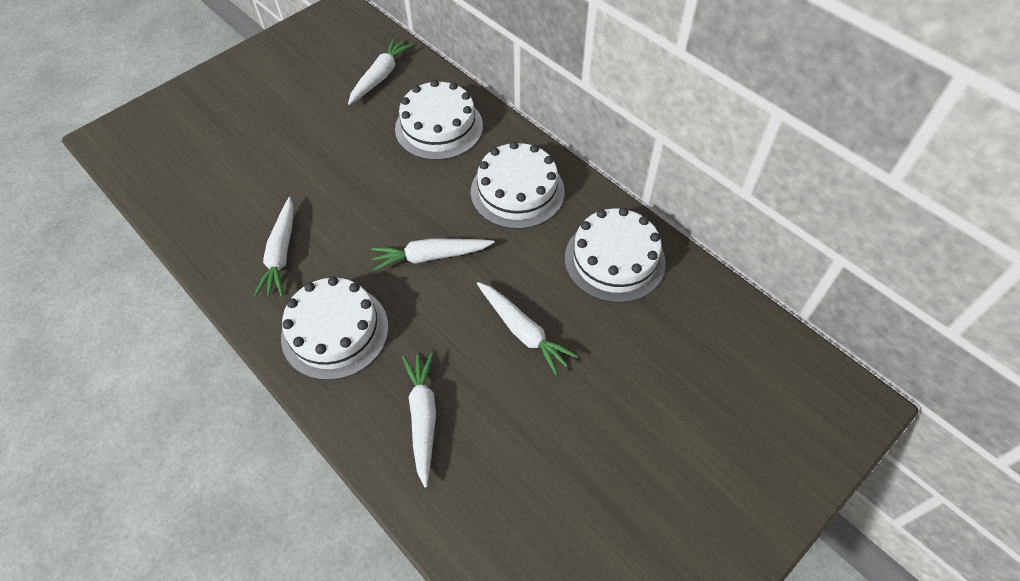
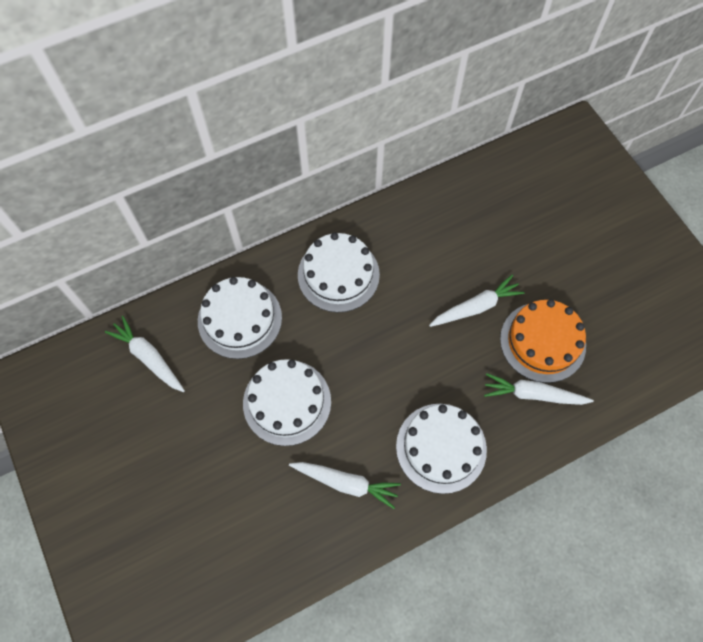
camera: 75 degrees left, 10 degrees up
(431, 256) = (386, 357): white carrot -> none
(499, 416) = (542, 342): none -> orange cake
(614, 260) = (428, 226): white cake -> white cake (287, 402)

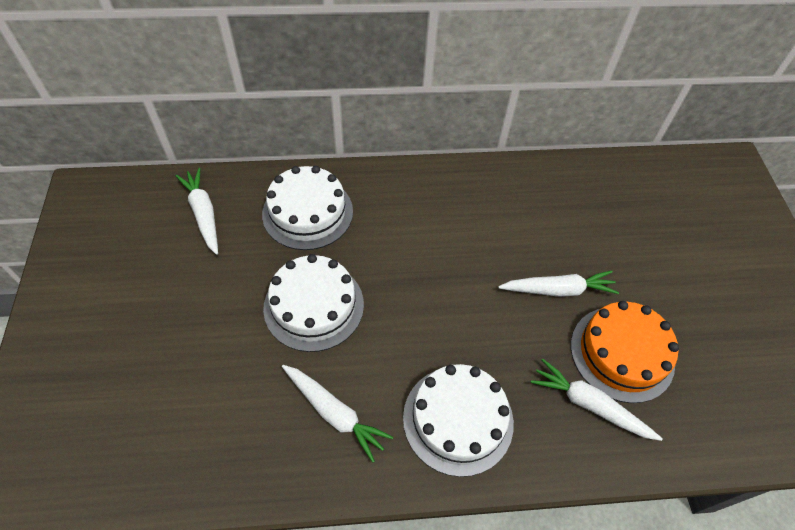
camera: 20 degrees right, 10 degrees down
(338, 274) = (425, 208): white cake -> none

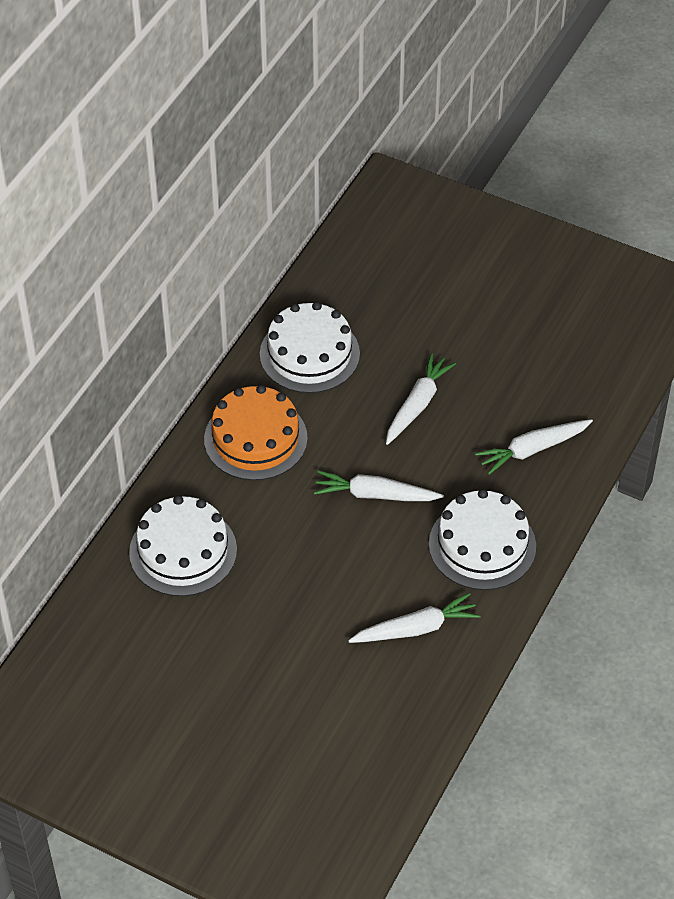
camera: 55 degrees left, 5 degrees down
(203, 214) = (115, 641): white carrot -> white carrot (375, 495)
(314, 306) = (298, 595): white cake -> white cake (309, 354)
(622, 353) = (506, 399): orange cake -> orange cake (255, 438)

